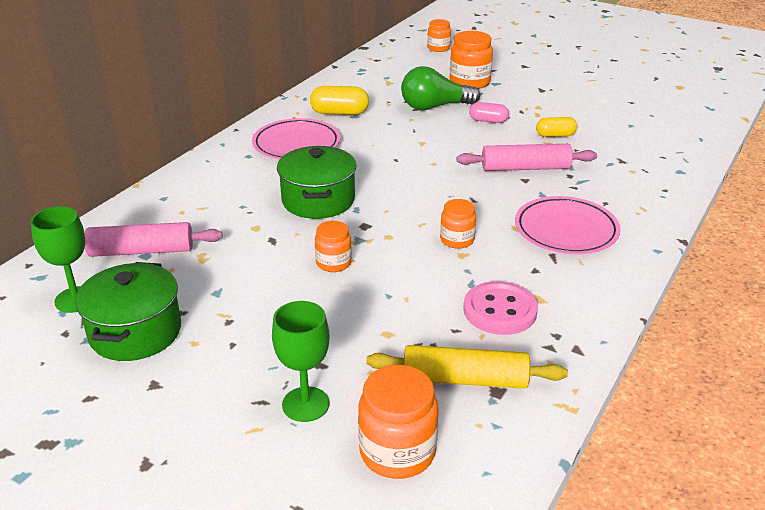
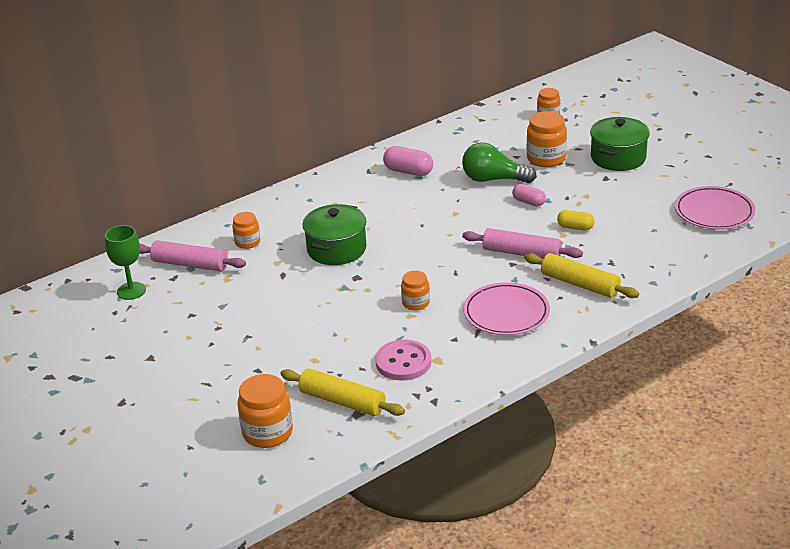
camera: 25 degrees right, 0 degrees up
(135, 332) = (156, 321): green pot -> green pot (618, 158)
(296, 144) = (353, 196): pink plate -> pink plate (714, 212)
(305, 404) = (232, 392): green goblet -> none
(333, 263) = (313, 301): orange jar -> orange jar (247, 242)
(339, 113) = (408, 171): yellow capsule -> pink capsule
(612, 186) = (580, 284): none -> yellow rolling pin

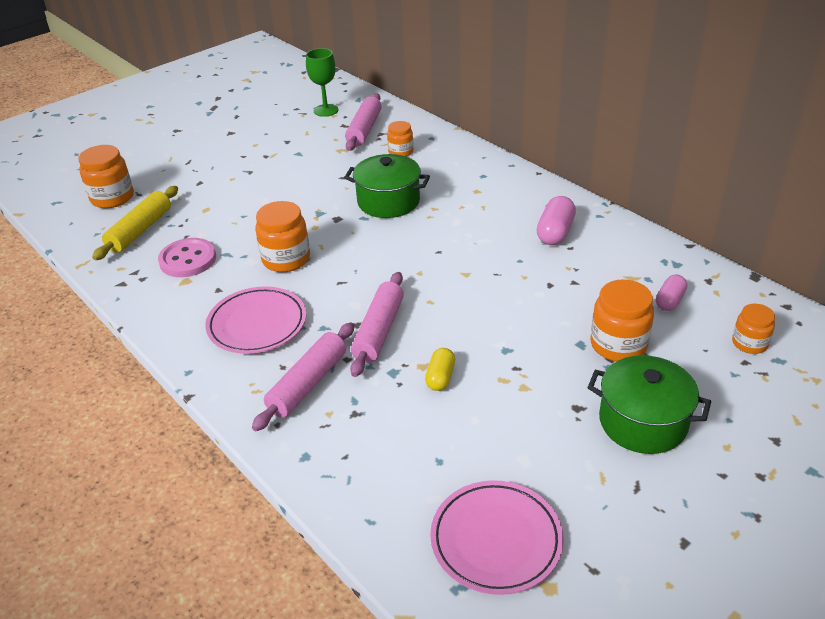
camera: 85 degrees right, 5 degrees up
(416, 303) = (286, 259): orange jar -> orange jar, size x1.63
(494, 179) = (550, 300): green light bulb -> none
(528, 202) = (499, 332): pink capsule -> pink capsule (669, 301)
(580, 284) = (308, 383): yellow rolling pin -> pink rolling pin

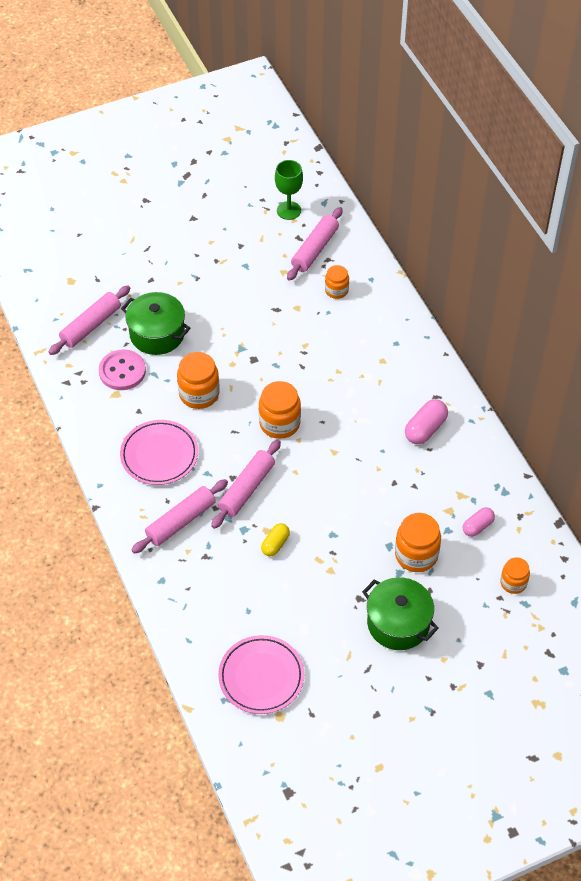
camera: 15 degrees right, 15 degrees up
(112, 198) = (74, 278): orange jar -> orange jar (279, 423)
(140, 230) = (91, 326): yellow rolling pin -> pink rolling pin
(388, 201) = (303, 351): green pot -> green pot (157, 334)

